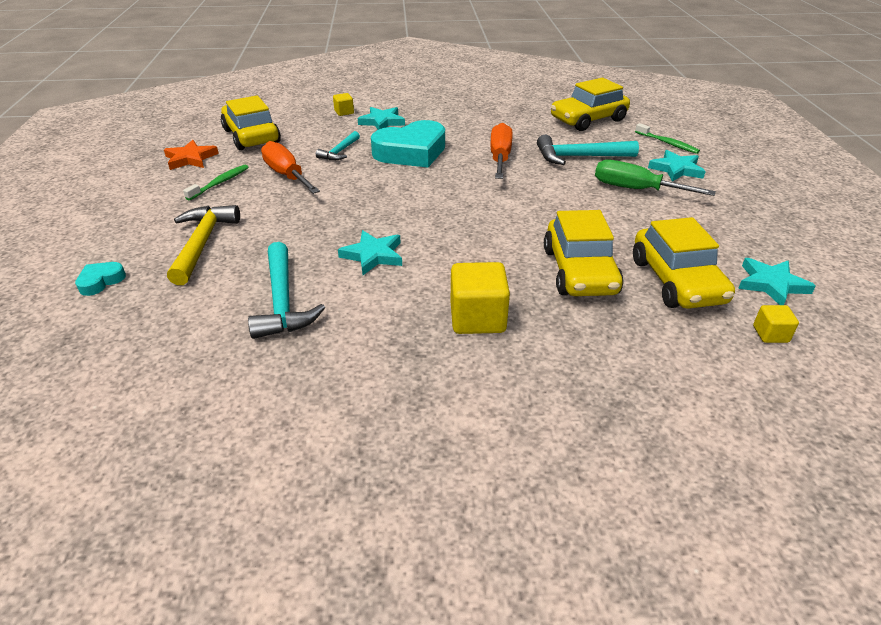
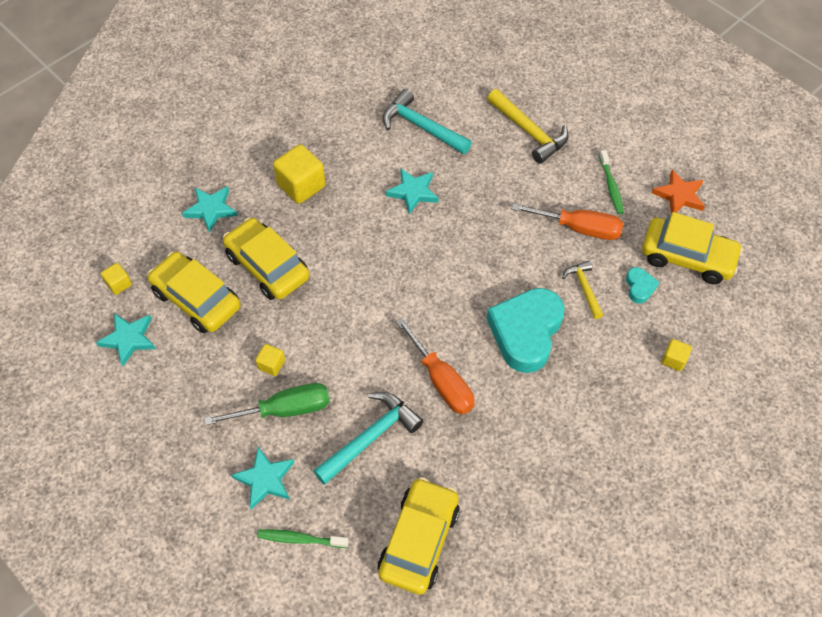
camera: 140 degrees right, 20 degrees up
(101, 281) = (537, 75): turquoise heart -> turquoise heart (639, 287)
(339, 152) = (584, 288): turquoise hammer -> yellow hammer
(382, 122) = (615, 368): turquoise star -> turquoise star (211, 209)
(628, 213) = (271, 364): none -> yellow cube

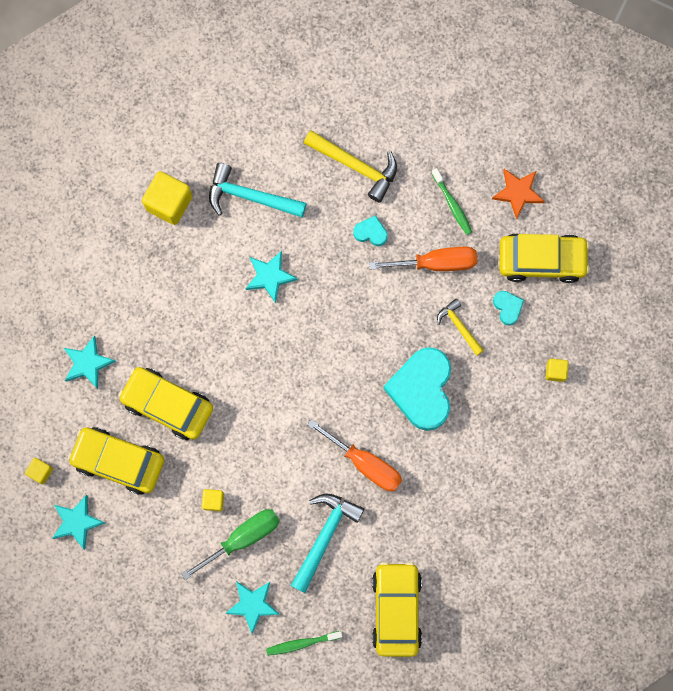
camera: 20 degrees left, 20 degrees up
(301, 185) = (161, 306): yellow cube -> yellow cube (169, 203)
(523, 186) = (371, 232): none -> turquoise heart

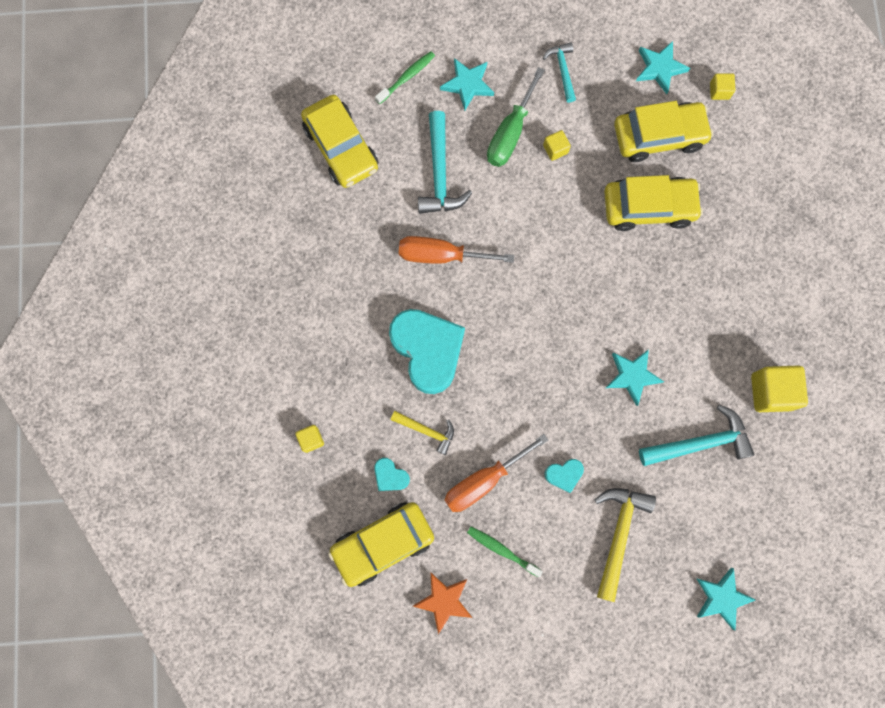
camera: 150 degrees right, 0 degrees up
(88, 363) = (743, 203): turquoise star -> turquoise star (721, 598)
(162, 570) = (562, 70): none -> turquoise hammer
(356, 166) = (618, 534): yellow hammer -> yellow hammer turned 105 degrees clockwise

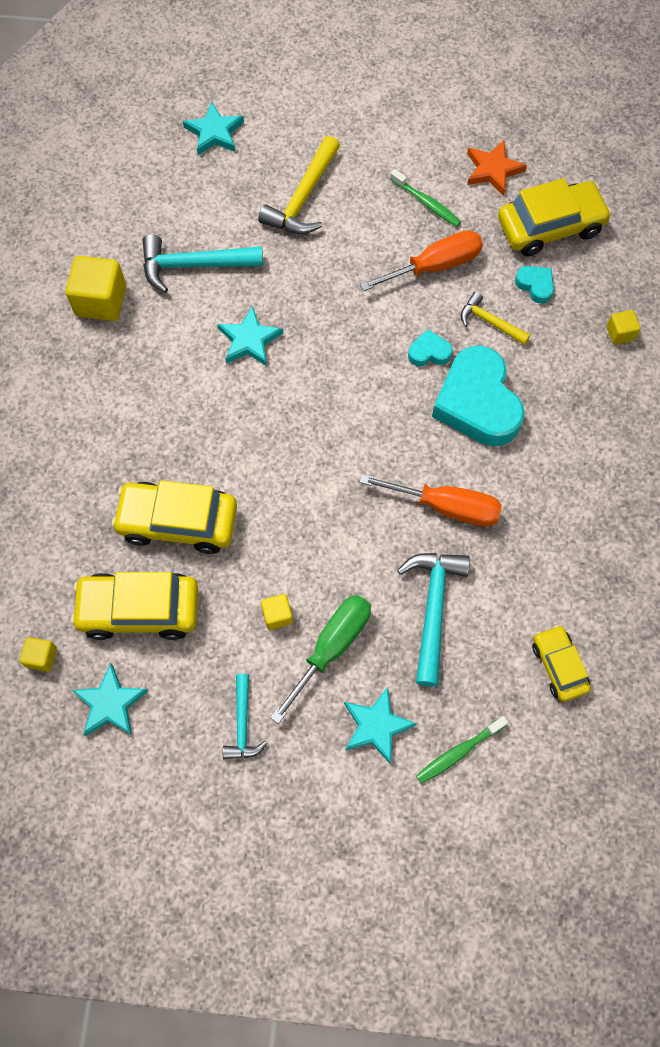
camera: 170 degrees left, 10 degrees down
(341, 147) = (558, 666): yellow car -> yellow car, size x0.59
(564, 474) = (347, 259): turquoise heart -> turquoise heart (429, 352)

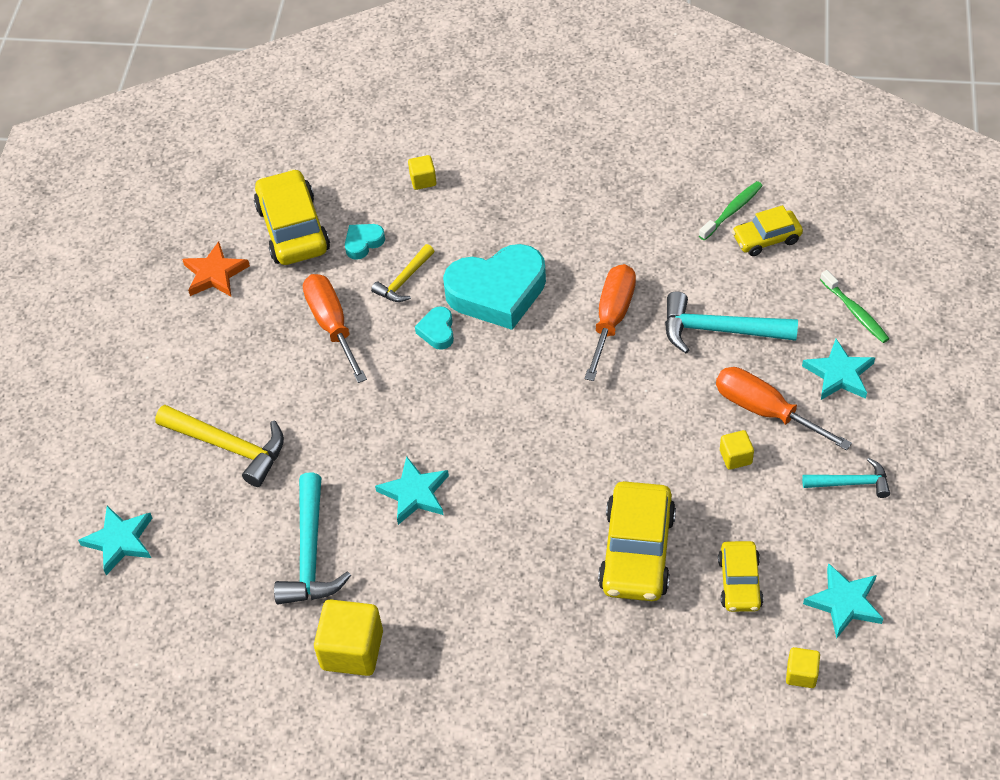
camera: 85 degrees left, 15 degrees down
(139, 610) = (739, 582): yellow car -> yellow car, size x0.59
(331, 647) = (765, 411): green screwdriver -> orange screwdriver
(426, 203) = (250, 332): green toothbrush -> green toothbrush (732, 211)

